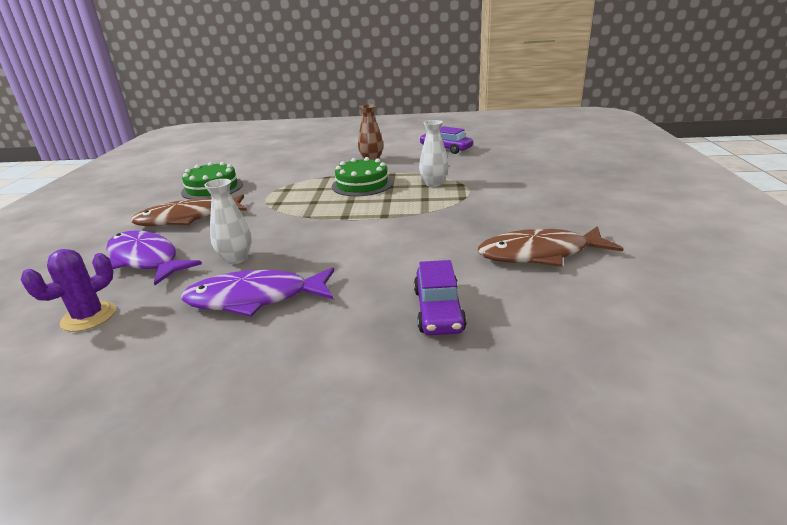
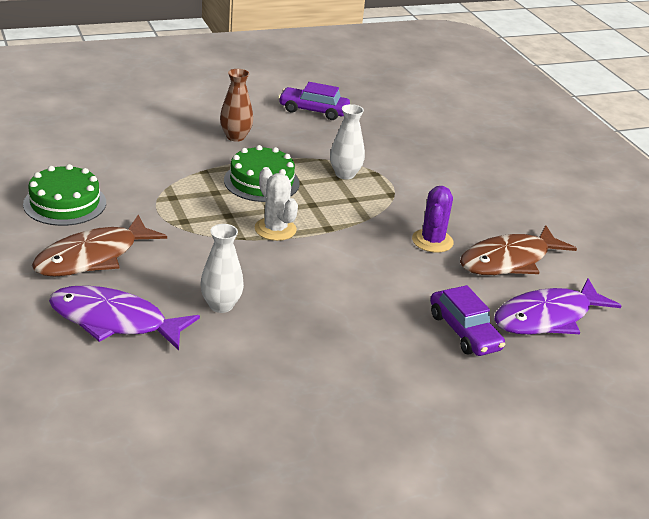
camera: 30 degrees left, 5 degrees up
(89, 317) = (141, 395): purple cactus -> purple cactus (432, 241)
(255, 298) = (292, 347): purple fish -> purple fish (547, 317)
(339, 213) = (275, 229): none -> white cactus

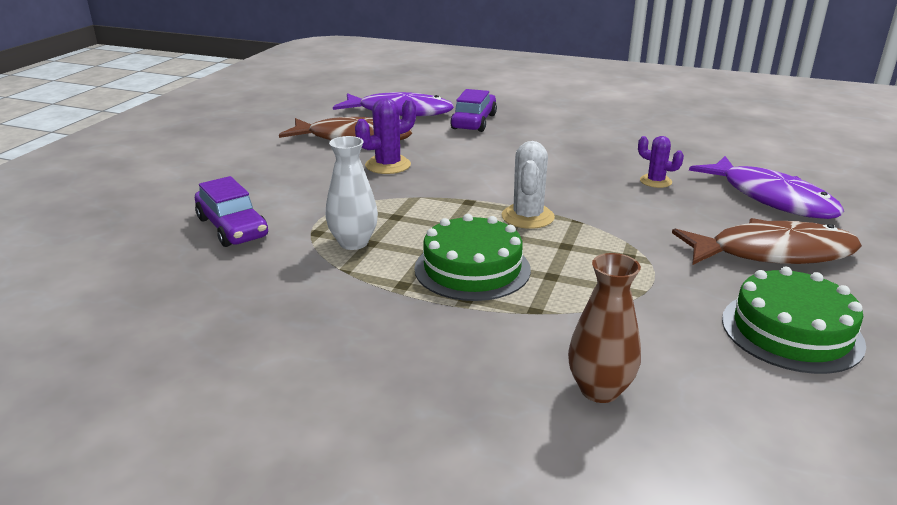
camera: 135 degrees left, 5 degrees down
(221, 305) = (655, 181): white vase -> purple cactus
(235, 137) = (412, 352): brown vase -> brown vase (599, 390)
(313, 110) = (205, 355): purple car -> purple car (232, 227)

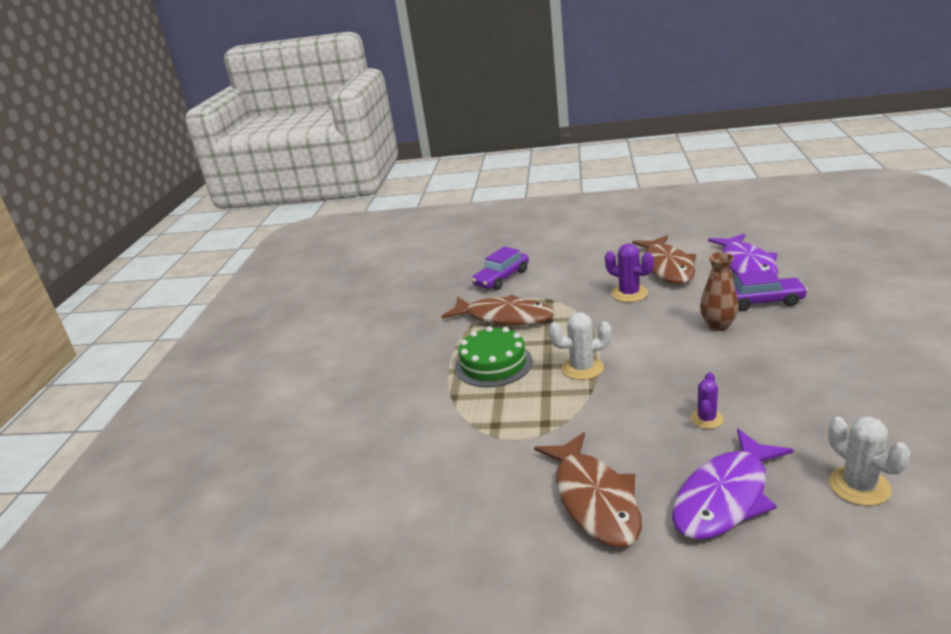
camera: 80 degrees right, 0 degrees up
(353, 243) = (504, 317): white vase -> brown fish
(599, 390) = (380, 433): brown vase -> brown vase (718, 325)
(760, 155) = (859, 486): none -> white cactus
(791, 331) = (468, 510): green cake -> none

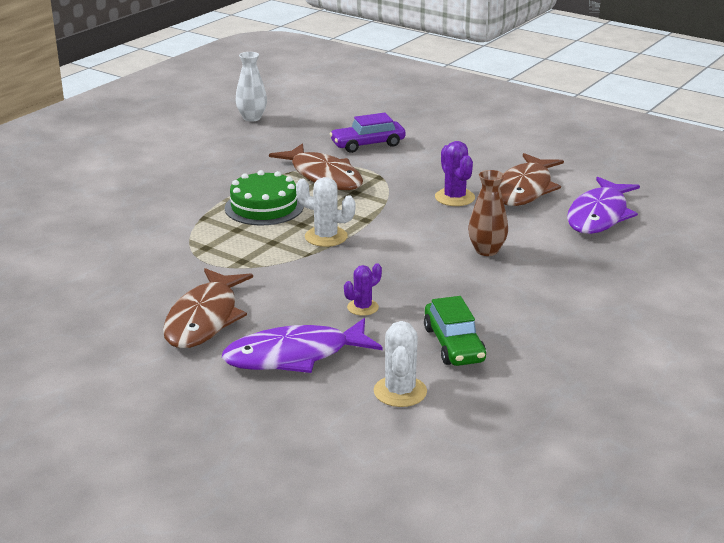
camera: 25 degrees right, 0 degrees up
(377, 292) = (252, 118): none -> white vase
(762, 301) = (559, 248): purple car -> none
(824, 418) = (453, 344): none -> green car

